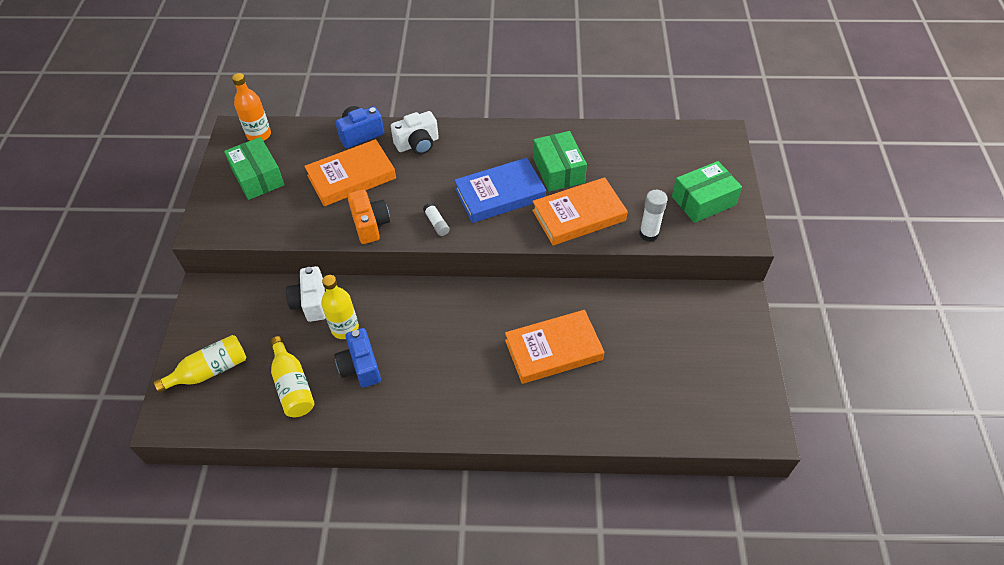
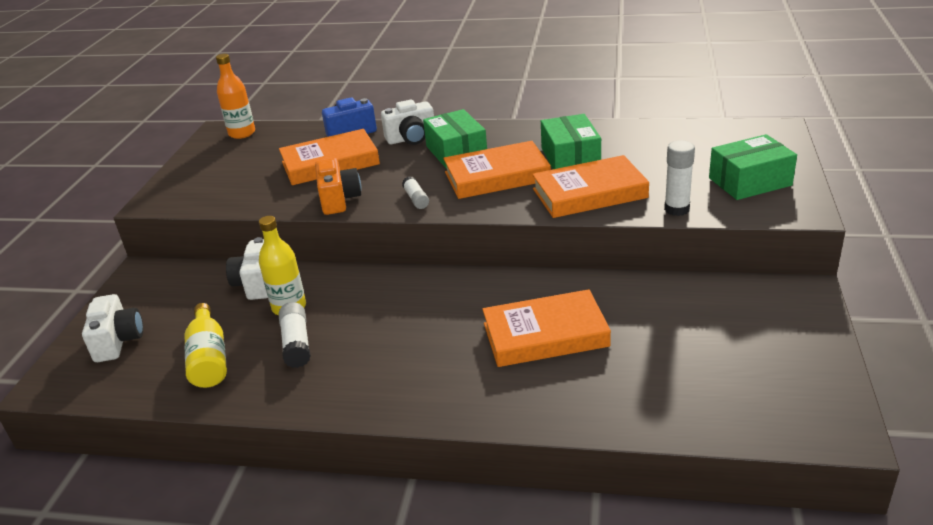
camera: 10 degrees right, 20 degrees down
(210, 370) = (118, 341): yellow bottle -> white camera
(258, 177) = (228, 163): green box -> green box (456, 152)
(360, 367) = (296, 343): blue camera -> white glue stick
(500, 194) = (497, 176): blue book -> orange book

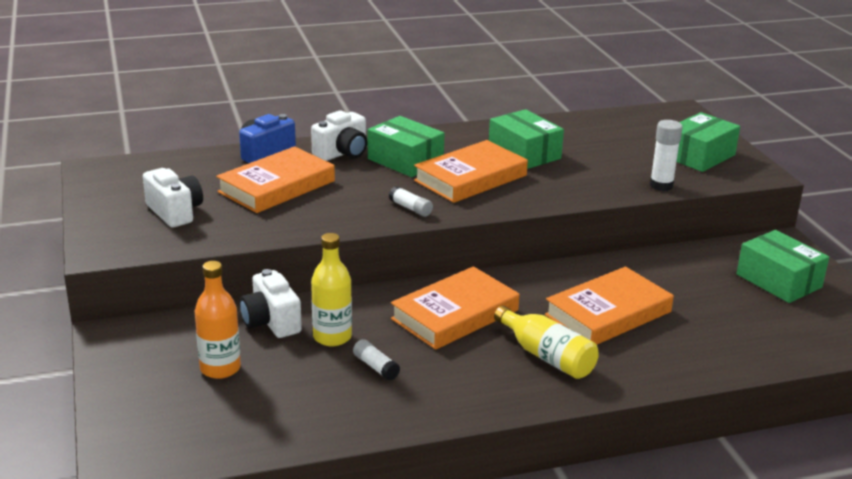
camera: 30 degrees left, 5 degrees down
(118, 341) = (163, 406): white camera -> white camera (175, 212)
(209, 359) = (293, 399): yellow bottle -> yellow bottle (547, 356)
(242, 133) = (130, 168): orange bottle -> orange bottle (220, 368)
(296, 343) = (375, 367): white glue stick -> white glue stick, size x0.66
(339, 200) = (327, 220): orange camera -> none
(589, 193) = (573, 182): orange book -> orange book (455, 314)
(760, 335) = (778, 281): none -> green box

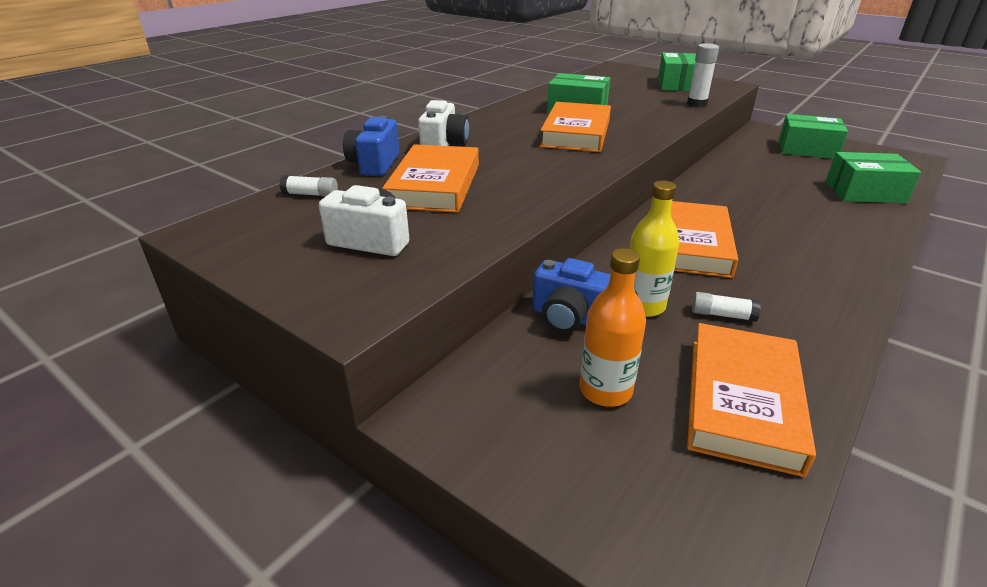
camera: 35 degrees left, 5 degrees up
(271, 322) = (570, 318): white camera -> blue camera
(405, 160) = (505, 136): green box -> green box (864, 192)
(410, 208) = (578, 166): white glue stick -> white glue stick (311, 194)
(547, 356) = (803, 247): yellow bottle -> none
(608, 313) = (773, 202): orange book -> orange book (742, 401)

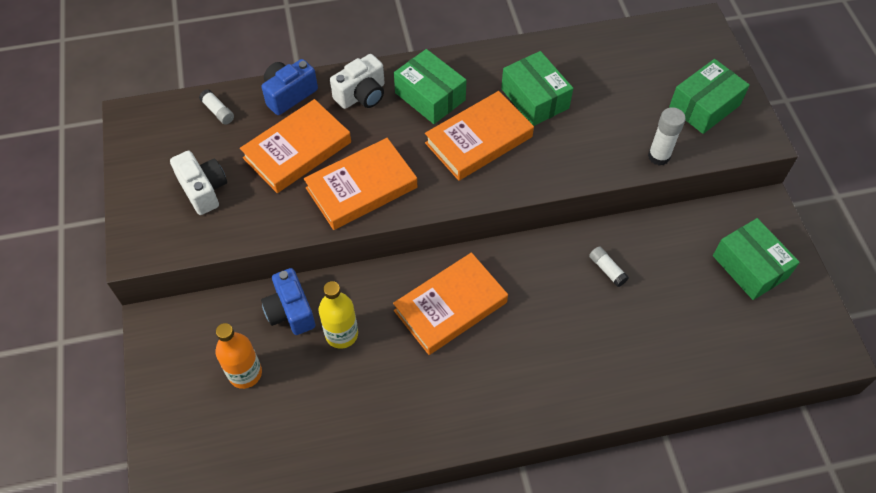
camera: 40 degrees right, 25 degrees up
(722, 315) = (376, 376): white glue stick -> white glue stick (607, 269)
(742, 401) = (298, 434): orange book -> orange book (361, 188)
(864, 192) = (689, 354): green box -> green box (430, 96)

